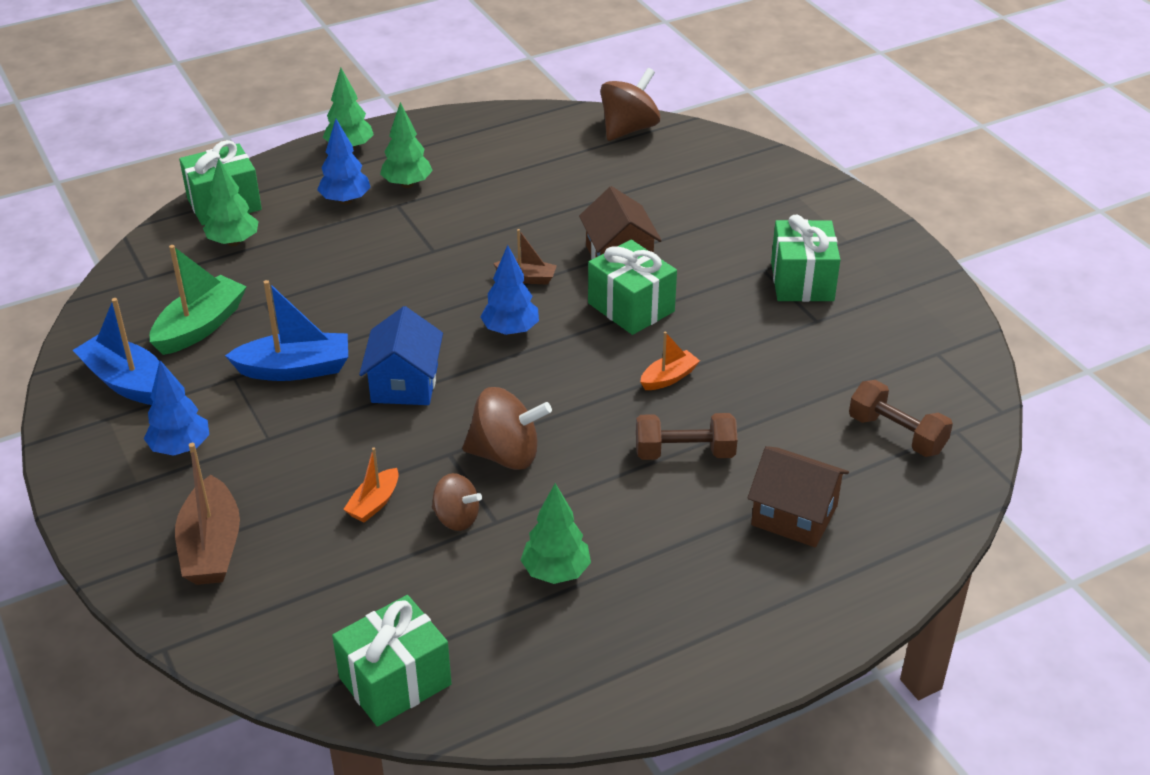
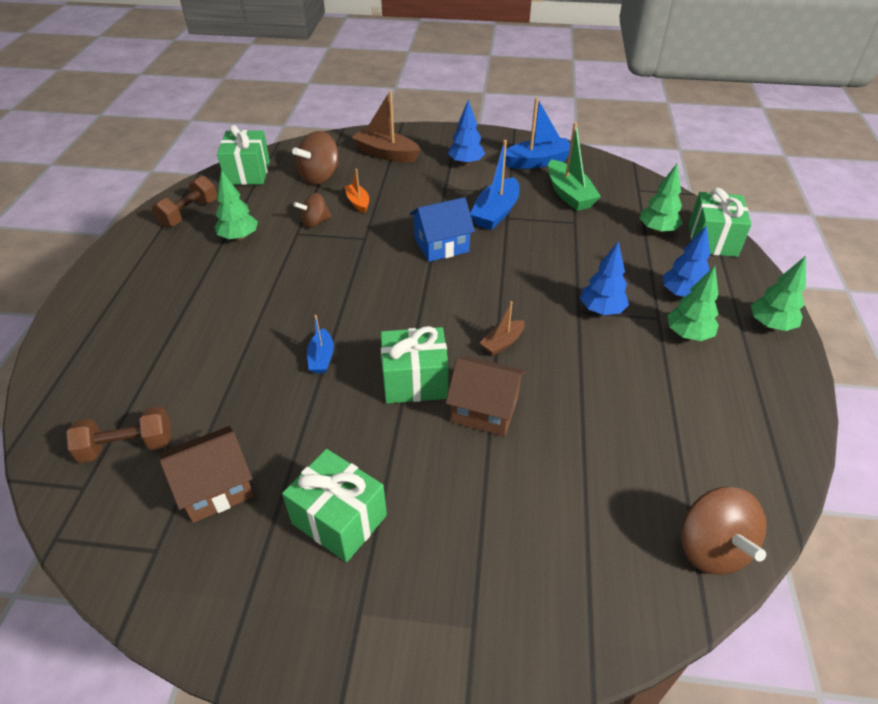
camera: 125 degrees right, 5 degrees up
(404, 383) = (441, 245): blue house -> blue house turned 60 degrees counterclockwise
(506, 455) = (339, 257): brown spinning top -> brown spinning top (320, 177)
(510, 331) = (448, 307): blue tree -> blue tree (601, 310)
(669, 378) = (321, 358): orange boat -> blue boat
(684, 453) = (251, 327): brown dumbbell -> brown dumbbell (189, 213)
(794, 515) = (147, 344): brown house -> brown house (216, 487)

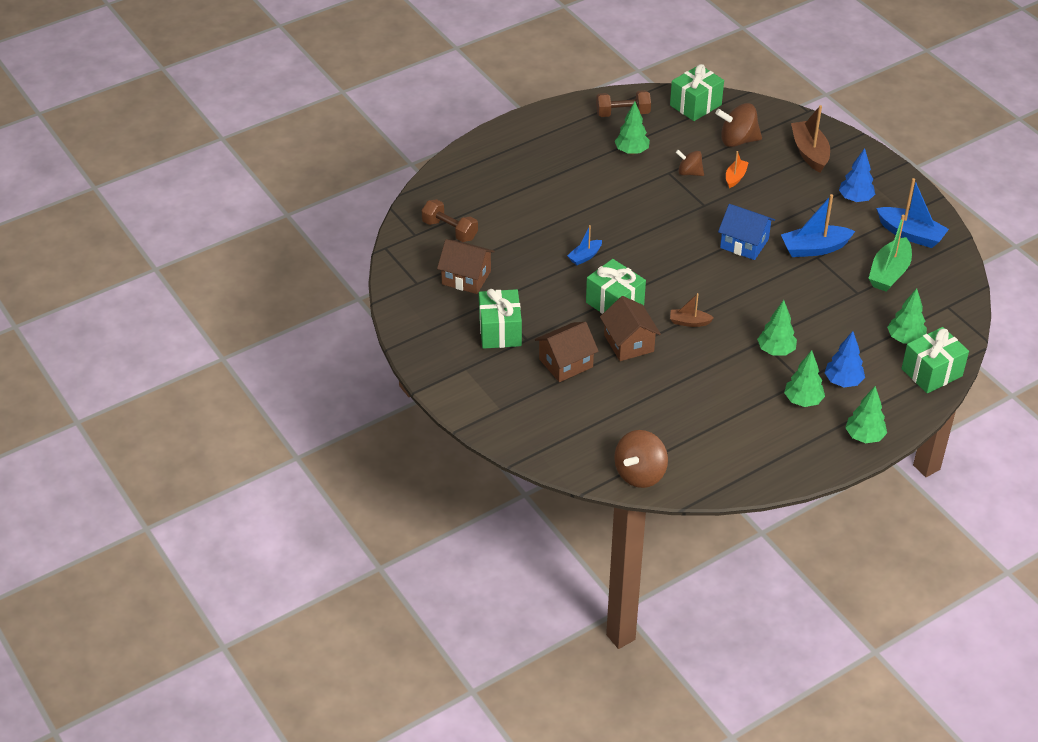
camera: 50 degrees right, 0 degrees up
(459, 489) = (565, 363): none -> brown house
(601, 310) = (776, 350): blue tree -> green tree

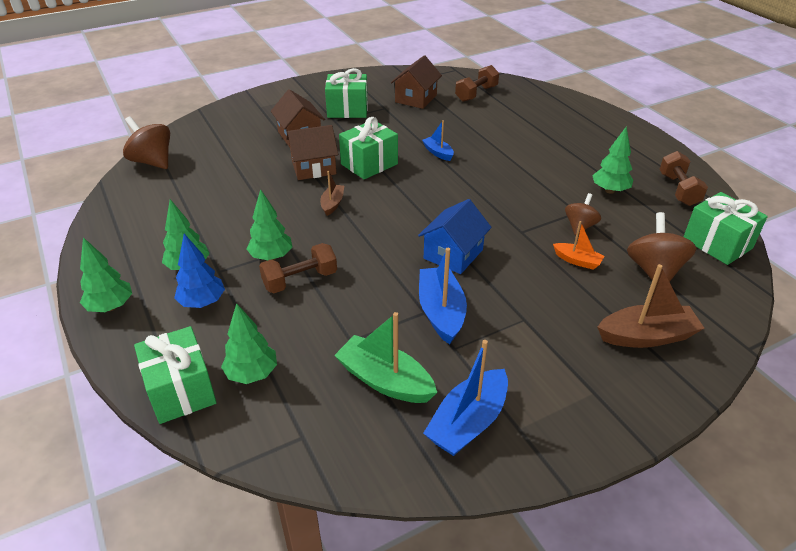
camera: 95 degrees right, 5 degrees down
(800, 328) = (300, 280): none -> brown dumbbell
(855, 199) = (547, 370): blue tree -> none

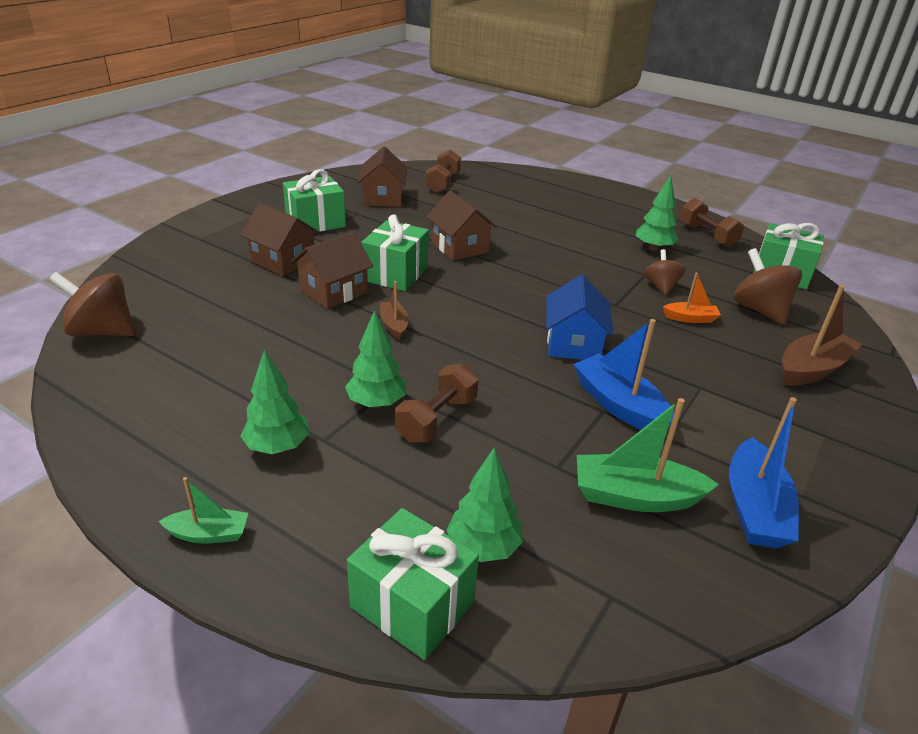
camera: 30 degrees left, 5 degrees down
(111, 307) = (209, 534): green tree -> green boat
(202, 302) = (338, 484): blue tree -> none
(438, 153) = (459, 247): blue boat -> brown house

